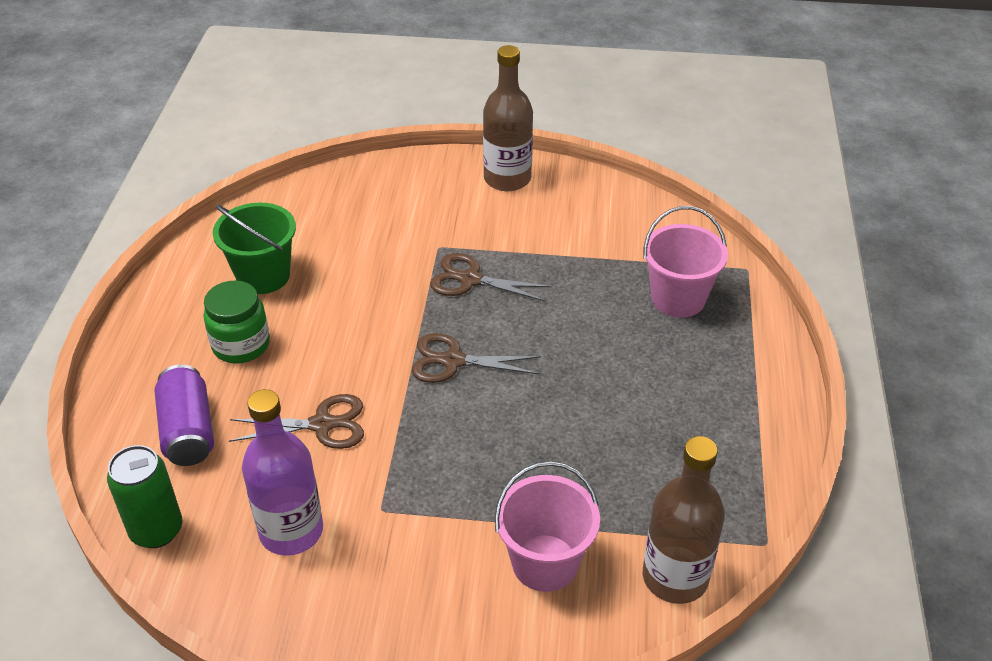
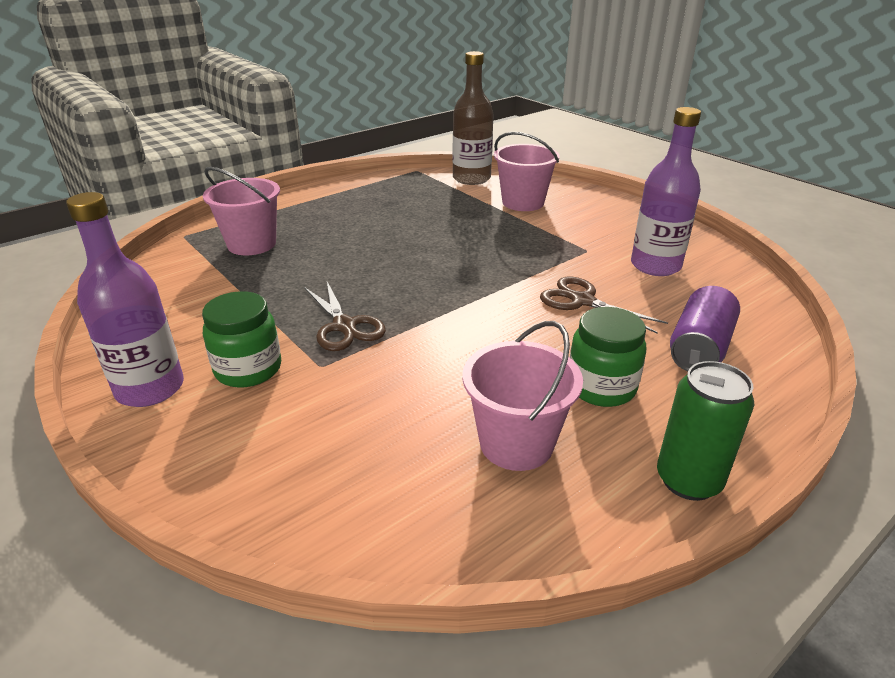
camera: 135 degrees left, 10 degrees down
(156, 530) = (757, 305): green can -> green can (688, 480)
(263, 276) = (516, 443): green bucket -> pink bucket
(453, 361) = (442, 287): brown scissors -> none
(476, 218) = (248, 369): none -> green jar
(507, 179) = (150, 388): brown bottle -> purple bottle

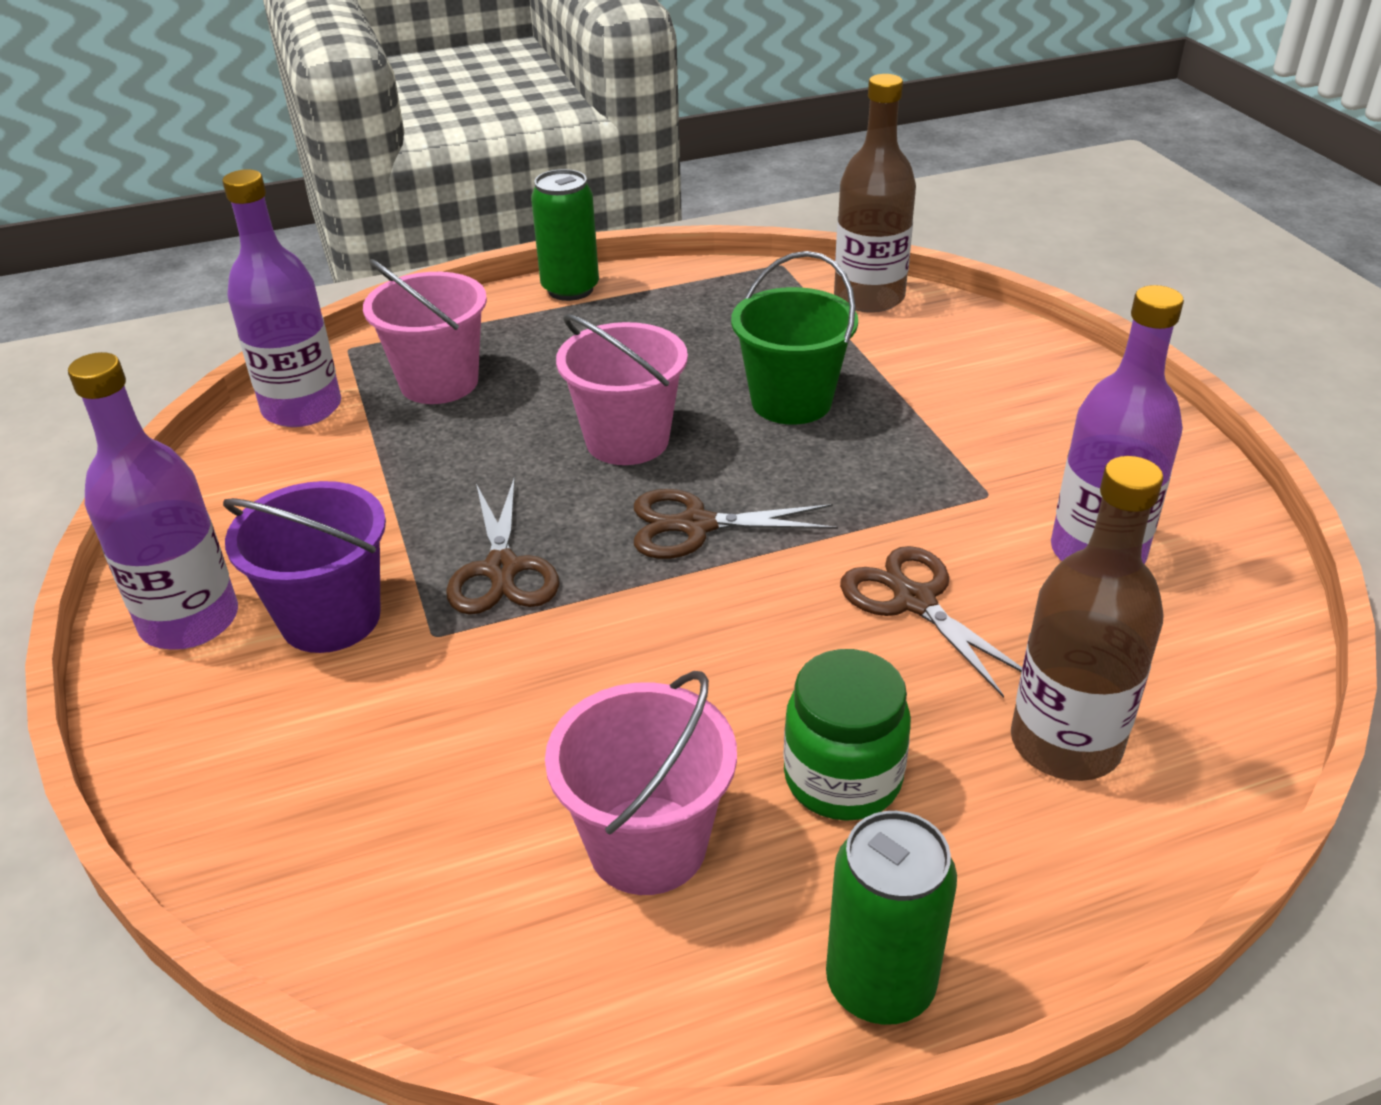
camera: 20 degrees right, 5 degrees up
(169, 268) = (302, 408): none -> purple bottle
(248, 369) = (330, 618): green jar -> purple bucket
(306, 193) = (570, 289): none -> green can
(445, 287) = (696, 525): none -> brown scissors
(460, 226) = (791, 401): none -> green bucket
(523, 202) = (932, 367): pink bucket -> pink bucket (627, 440)
(699, 348) = (1065, 743): purple can -> brown bottle

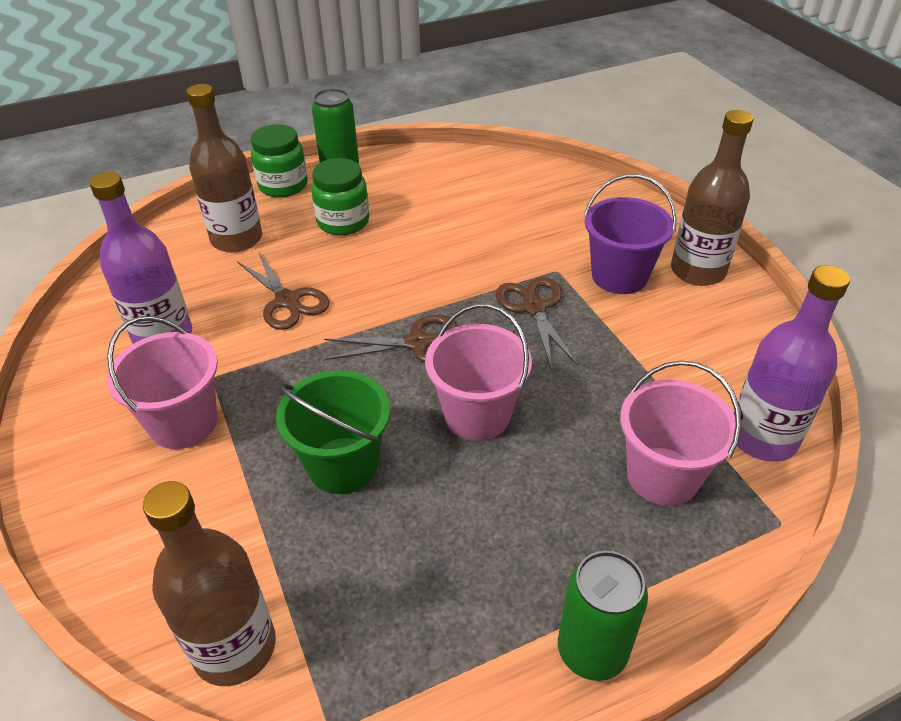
camera: 175 degrees right, 5 degrees up
(190, 621) = (697, 271): purple bottle -> brown bottle
(647, 845) = (427, 198): pink bucket -> pink bucket (183, 423)
(1020, 918) = (283, 185): none -> green jar

